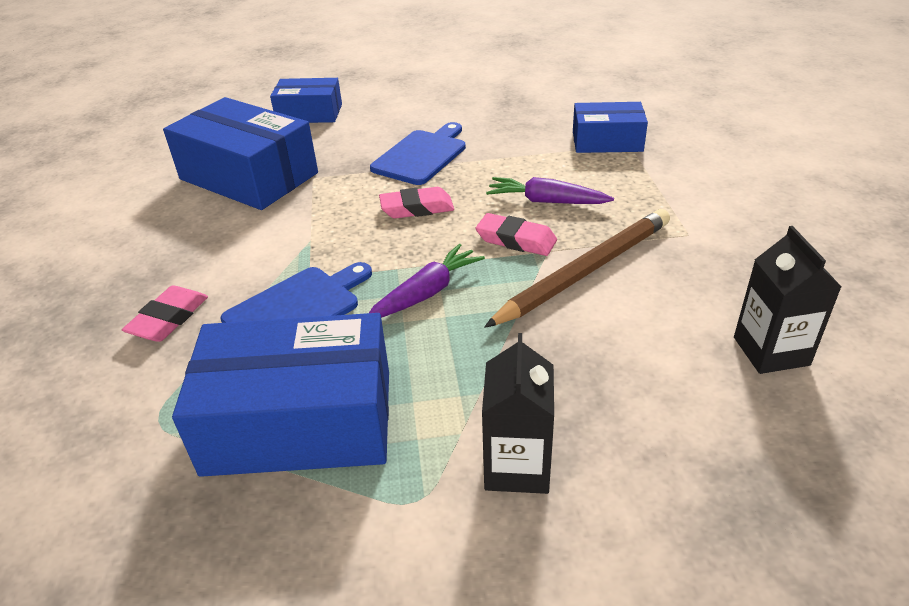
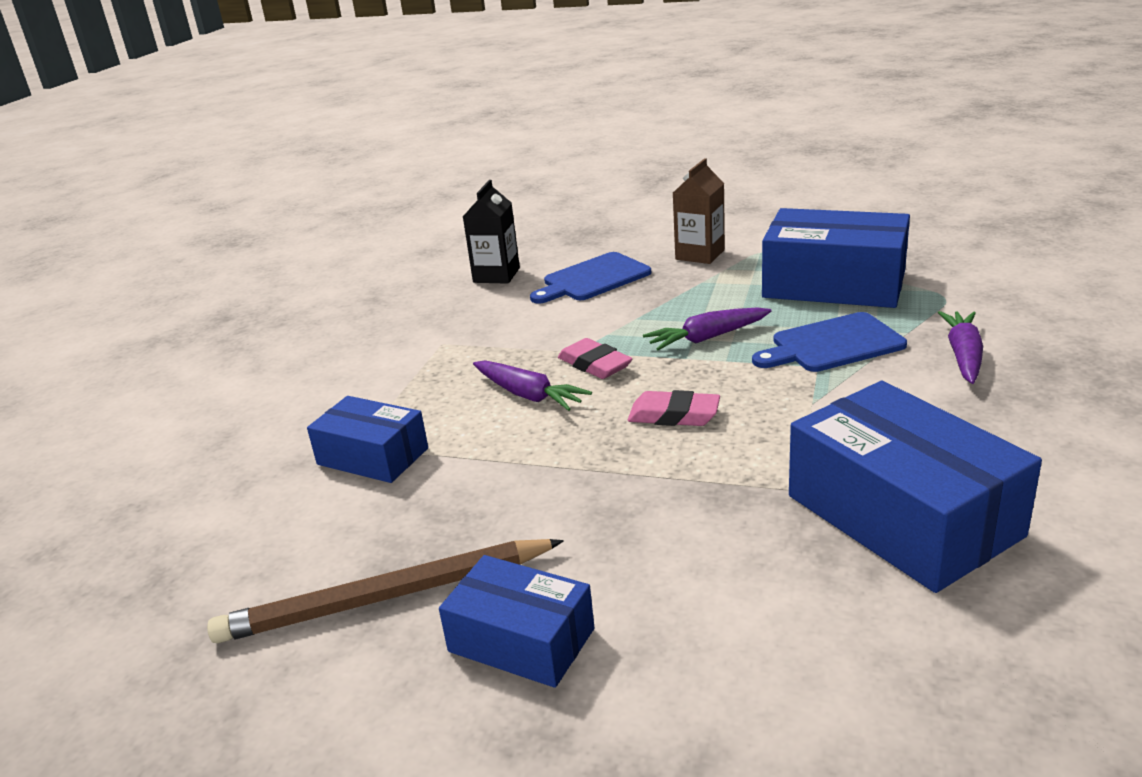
camera: 155 degrees left, 10 degrees down
(168, 319) = (963, 355): pink eraser -> purple carrot
(309, 113) = (784, 656): blue box -> blue box (521, 640)
(421, 155) = (624, 491): blue cutting board -> blue cutting board (593, 279)
(517, 466) = (700, 254): black carton -> brown carton
(585, 271) = (560, 332): brown pencil -> brown pencil (387, 597)

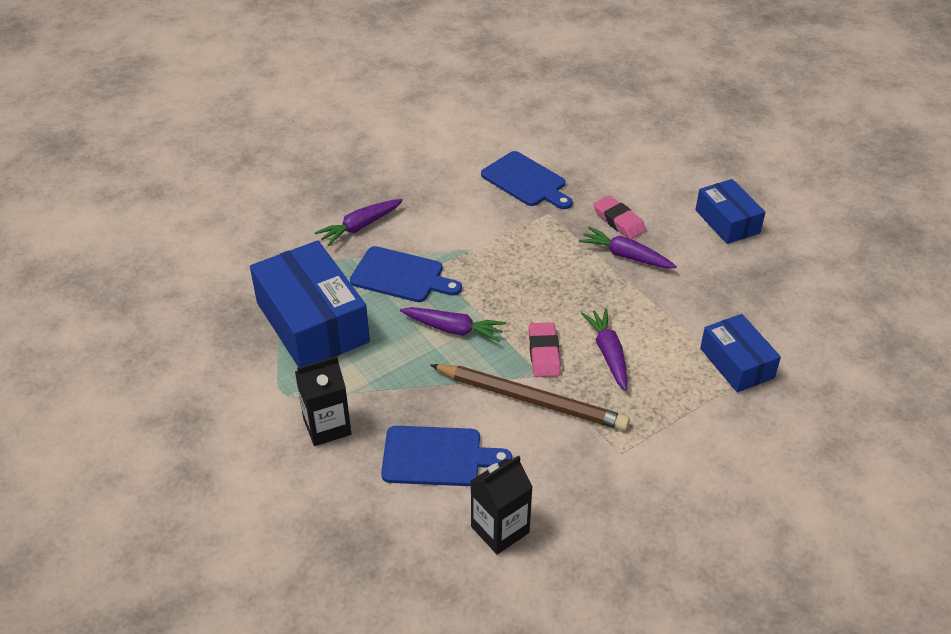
camera: 145 degrees left, 15 degrees up
(387, 597) = (773, 270): brown pencil -> brown pencil (531, 400)
(623, 495) = (625, 256): none -> purple carrot
(674, 415) = (547, 285): pink eraser -> pink eraser (619, 221)
(700, 254) = (327, 426): brown carton -> black carton
(902, 515) = (526, 181): blue box -> blue cutting board

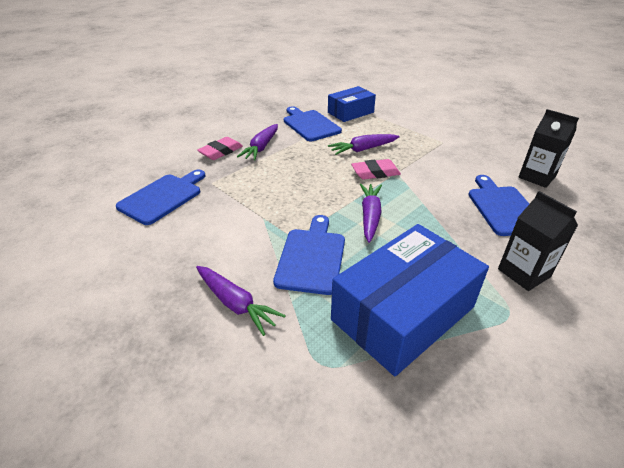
camera: 100 degrees left, 5 degrees down
(531, 400) = (422, 174): brown pencil -> none
(692, 309) = (310, 125): none -> blue cutting board
(727, 221) = (220, 115): blue box -> none

